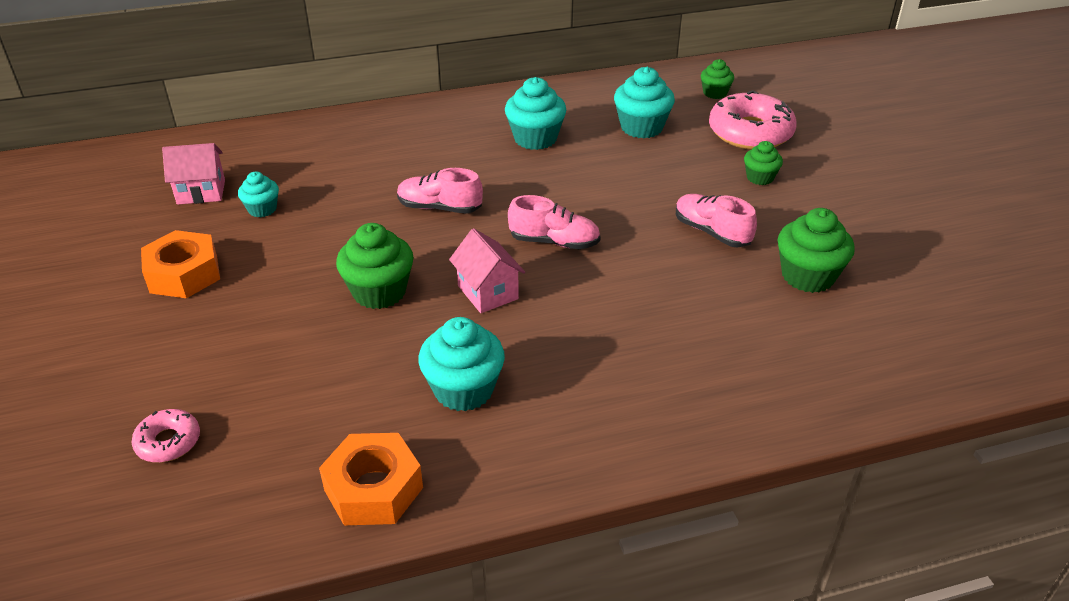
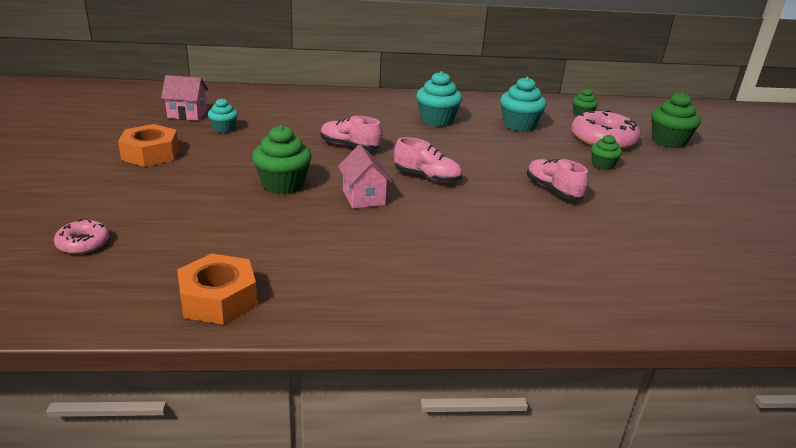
camera: 10 degrees right, 10 degrees down
(463, 390) = (318, 251): turquoise cupcake -> none
(807, 276) = (624, 228): green cupcake -> green cupcake (668, 141)

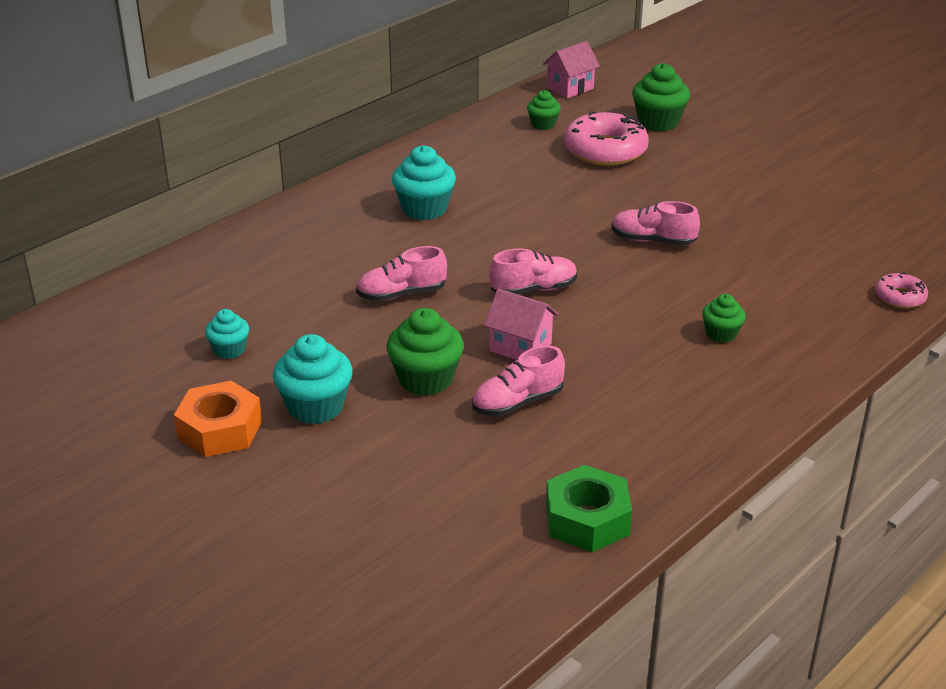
camera: 40 degrees left, 5 degrees up
(83, 243) = (375, 558): pink donut -> pink donut (900, 297)
(187, 114) = (145, 355): pink house -> pink house (570, 88)
(218, 299) = (587, 519): orange nut -> green nut
(307, 220) = (517, 402): none -> pink shoe
(519, 125) = (509, 172): turquoise cupcake -> turquoise cupcake (315, 407)
(602, 165) = (648, 185): green cupcake -> green cupcake (721, 334)

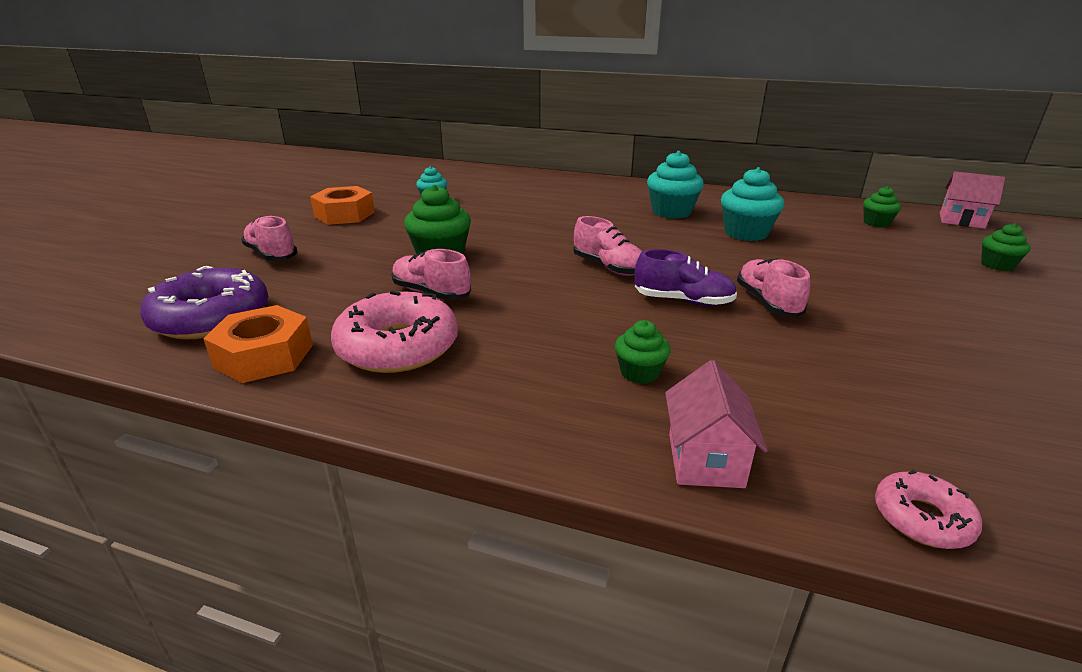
camera: 65 degrees right, 5 degrees down
(315, 407) = (383, 231): turquoise cupcake -> turquoise cupcake (746, 233)
(401, 294) = (546, 227): pink shoe -> pink shoe (272, 255)
(478, 553) = (211, 317): none -> purple donut
(520, 347) = (515, 279): pink house -> pink house (705, 460)
(587, 519) = (264, 356): green nut -> orange nut
(605, 150) = (888, 253): pink donut -> pink donut (398, 346)
(625, 276) = (683, 301): none -> purple shoe
(658, 122) = (997, 265): green cupcake -> green cupcake, size x0.59

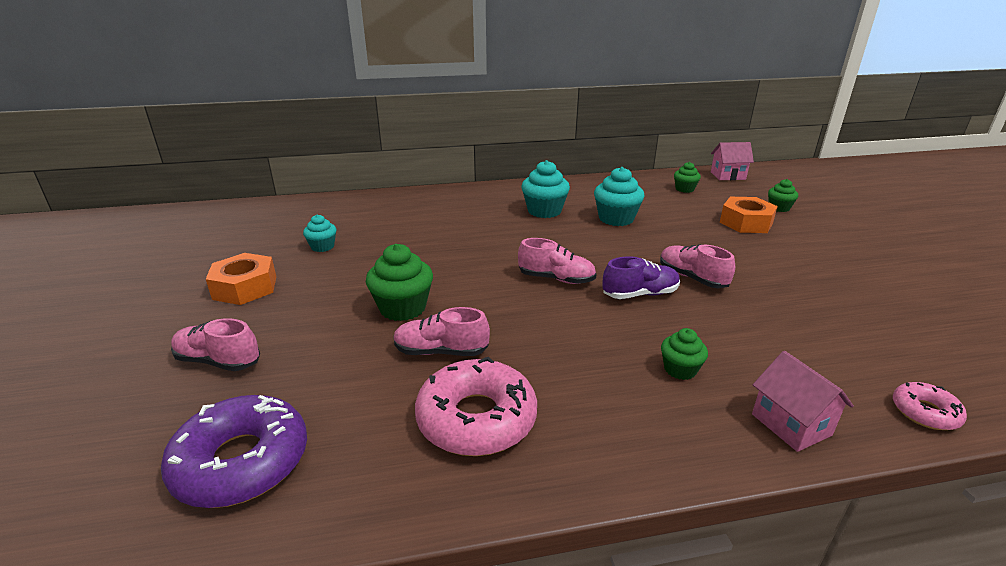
camera: 30 degrees left, 0 degrees up
(264, 356) = (360, 482): orange nut -> orange nut (746, 223)

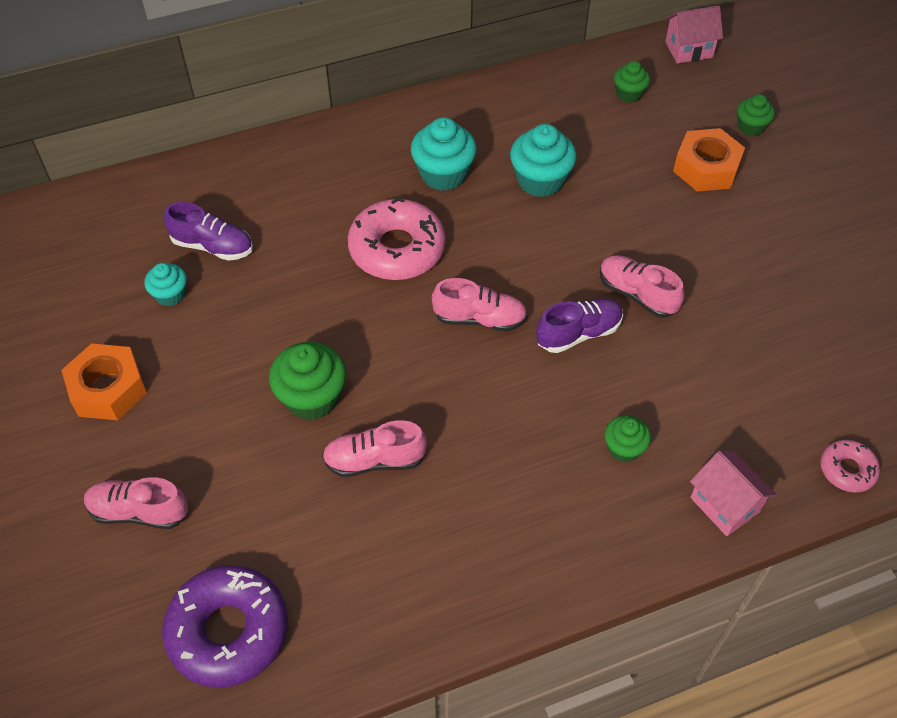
camera: 10 degrees left, 25 degrees up
(366, 228) = (213, 246): none -> purple shoe
(476, 419) = (433, 545): pink donut -> pink donut (397, 249)

